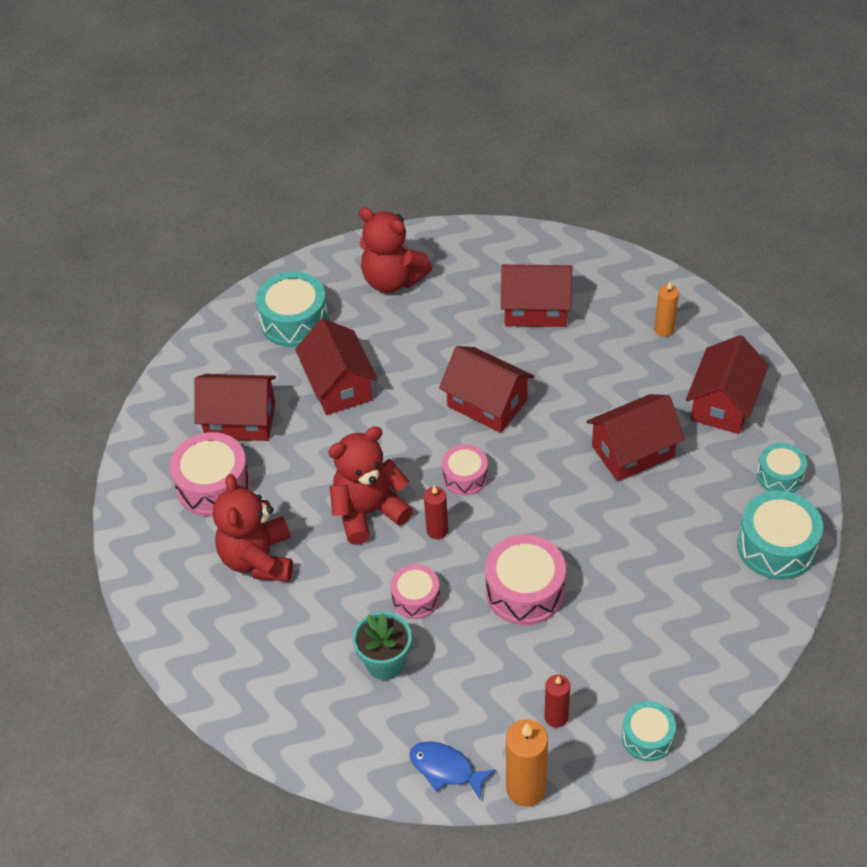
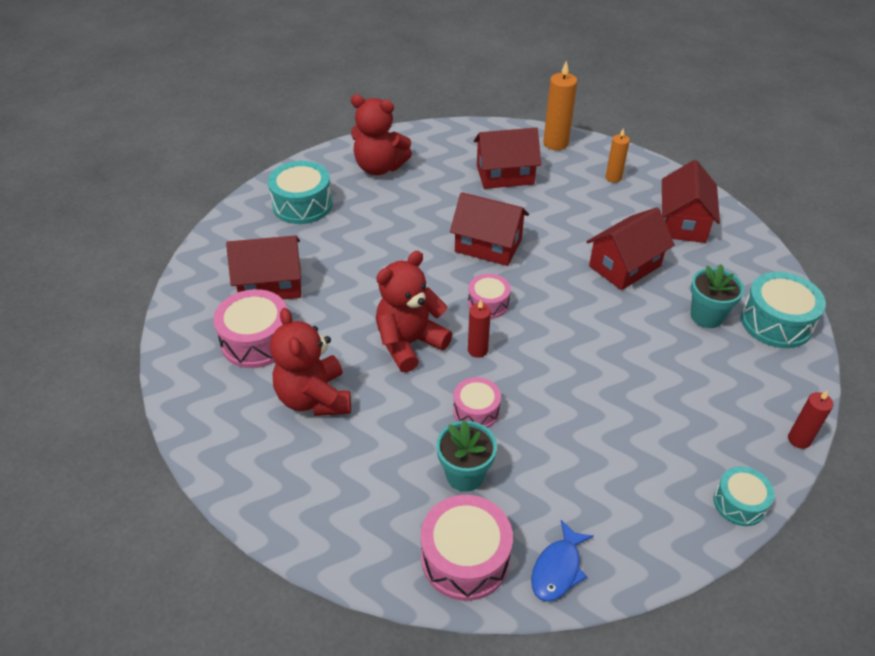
camera: 15 degrees left, 5 degrees down
(339, 385) = (354, 247): red house -> none
(446, 769) = (558, 569): blue fish -> blue fish turned 75 degrees counterclockwise
(525, 591) = (575, 389): pink drum -> pink drum (465, 558)
(526, 788) = (644, 574): orange candle -> orange candle (555, 143)
(556, 717) = (647, 499): red candle -> red candle (799, 439)
(701, 527) = (706, 316): none -> turquoise flower pot
(779, 476) = (752, 269): turquoise drum -> none

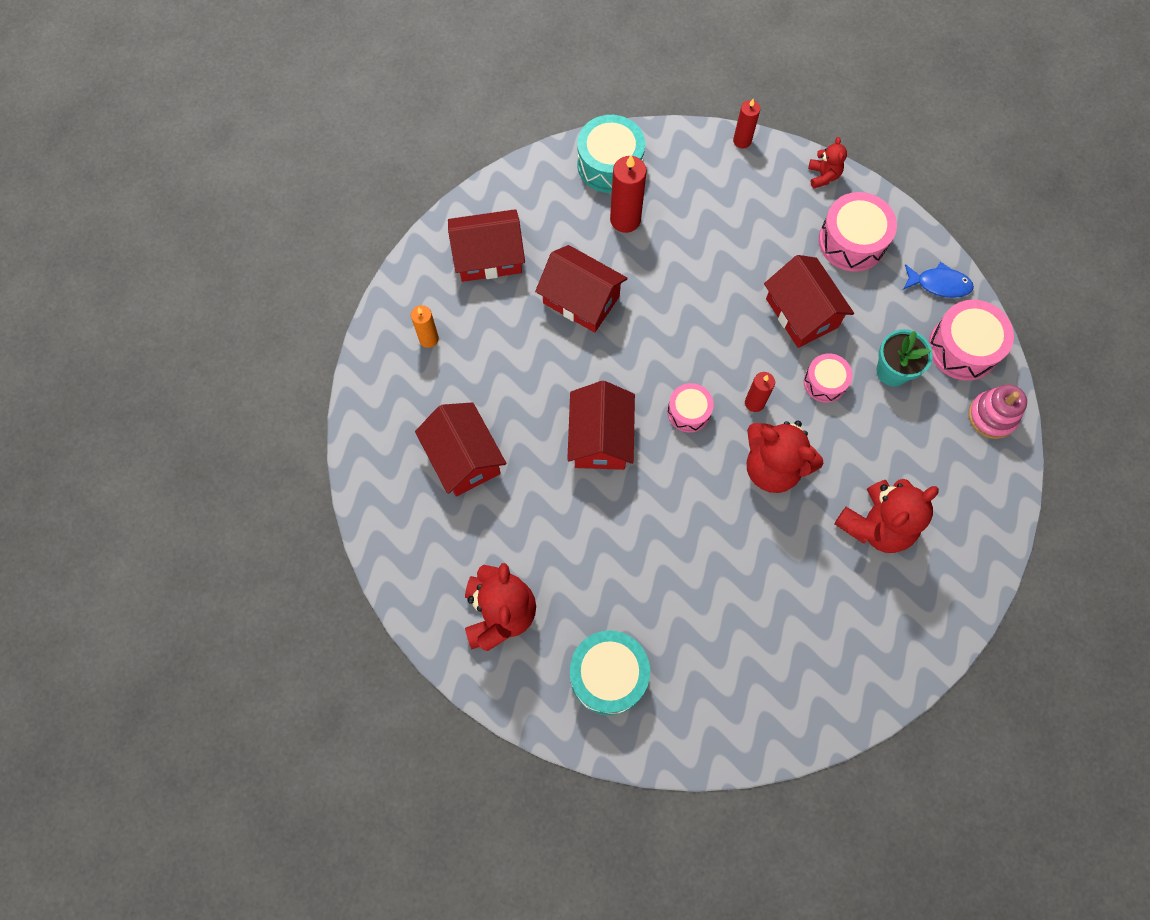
camera: 110 degrees left, 25 degrees up
(257, 341) = (835, 615): pink drum -> pink drum (852, 241)
(271, 284) = (754, 642): red house -> red house (801, 313)
(371, 550) = (992, 416): none -> pink stacking toy
(555, 143) = (376, 417): orange candle -> none
(706, 316) = (625, 219): turquoise flower pot -> red candle
(739, 503) = (823, 176): turquoise drum -> red teddy bear

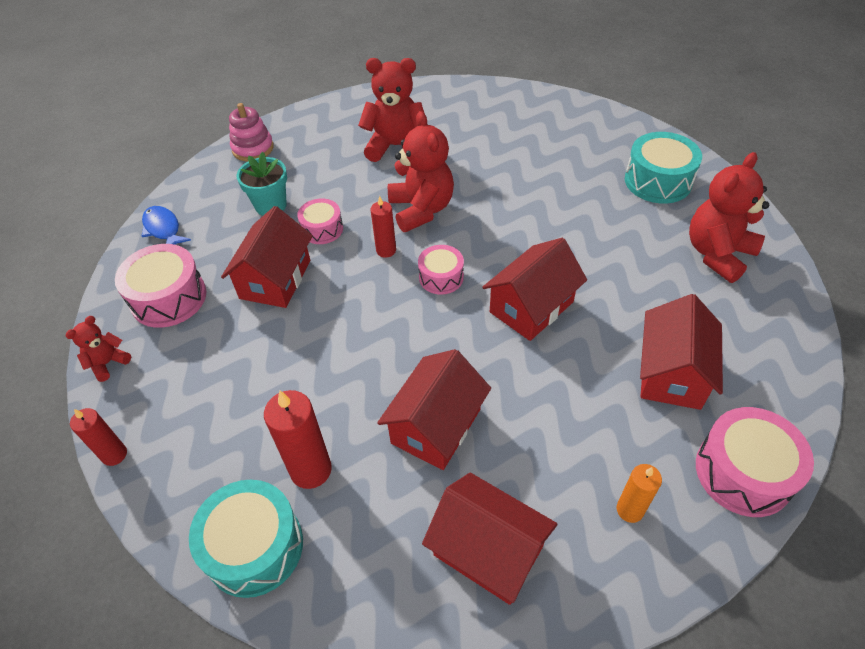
camera: 135 degrees left, 20 degrees down
(581, 300) = (436, 426): red house -> red house turned 45 degrees clockwise
(963, 348) = (211, 187): pink drum -> pink drum (743, 472)

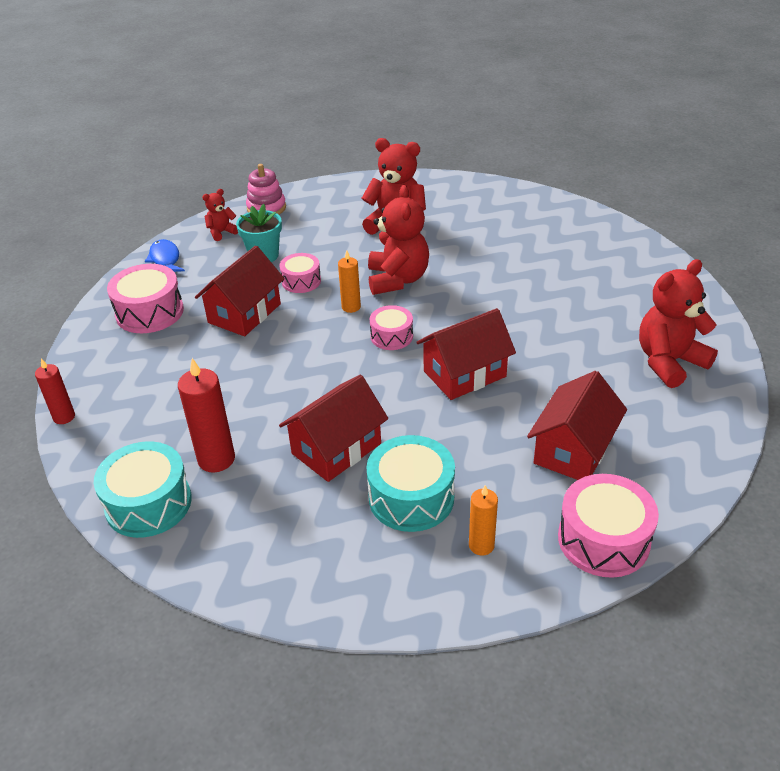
camera: 15 degrees right, 10 degrees down
(108, 363) = (83, 351): red teddy bear -> red teddy bear (221, 232)
(386, 250) = (351, 307): red candle -> orange candle
(488, 550) = (341, 547): red house -> none
(658, 181) = (639, 291): turquoise drum -> turquoise drum (411, 497)

